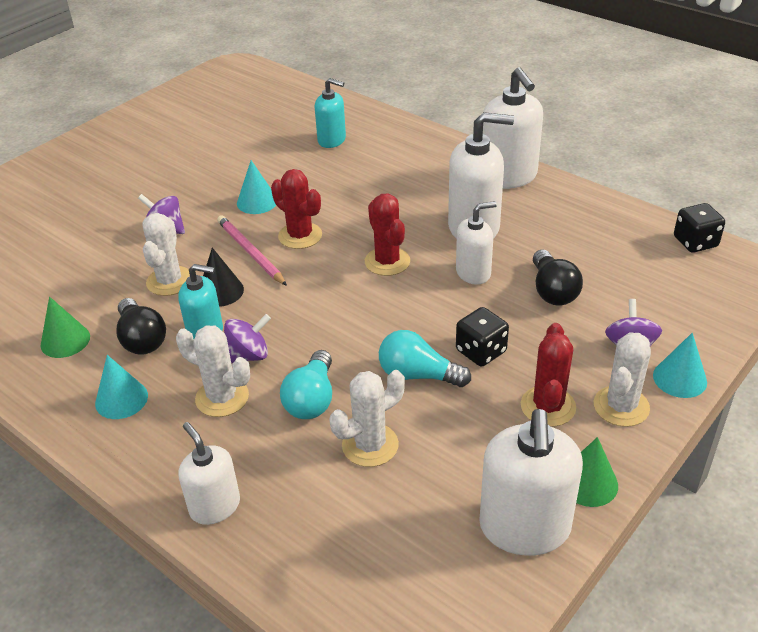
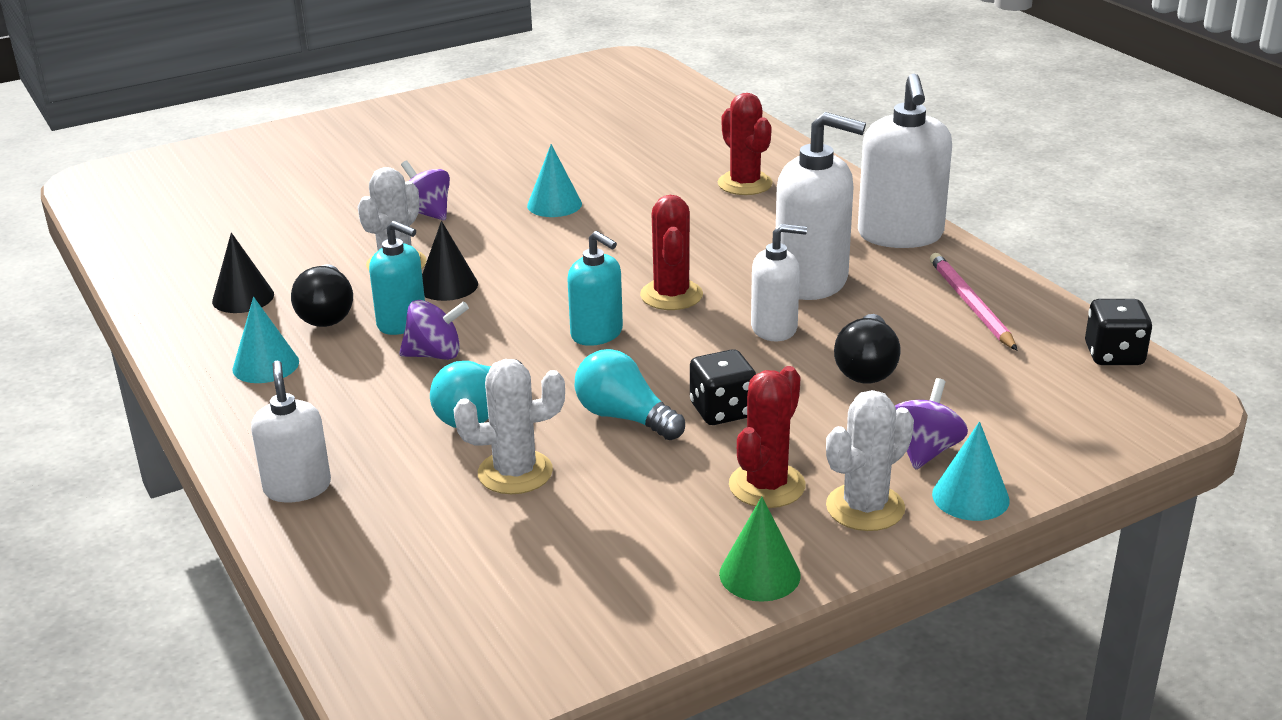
camera: 20 degrees right, 10 degrees down
(65, 340) = (243, 297): green cone -> black cone
(222, 397) = (377, 388): white cactus -> none
(250, 252) = (510, 254): pink pencil -> pink pencil (970, 304)
(300, 236) = (582, 248): red cactus -> red cactus (745, 184)
(332, 140) = (694, 157): turquoise soap dispenser -> turquoise soap dispenser (597, 334)
(524, 528) = (643, 598): white soap dispenser -> none

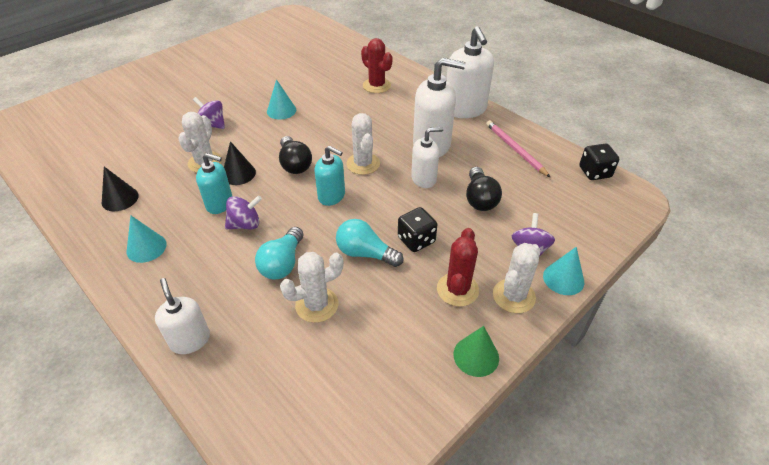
camera: 15 degrees left, 15 degrees up
(326, 313) = (173, 203): black light bulb -> black light bulb (294, 164)
(671, 295) = (363, 164): red cactus -> white cactus

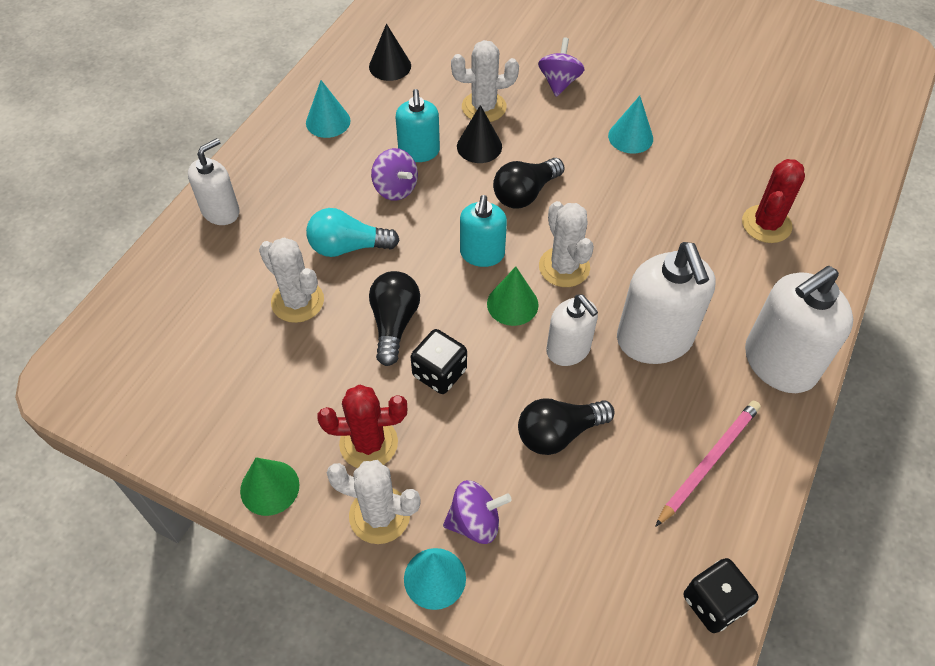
camera: 70 degrees right, 10 degrees up
(363, 164) = (564, 267): white cactus -> white cactus turned 75 degrees counterclockwise
(365, 253) = (394, 323): turquoise light bulb -> black light bulb
(379, 193) = (512, 304): none -> green cone

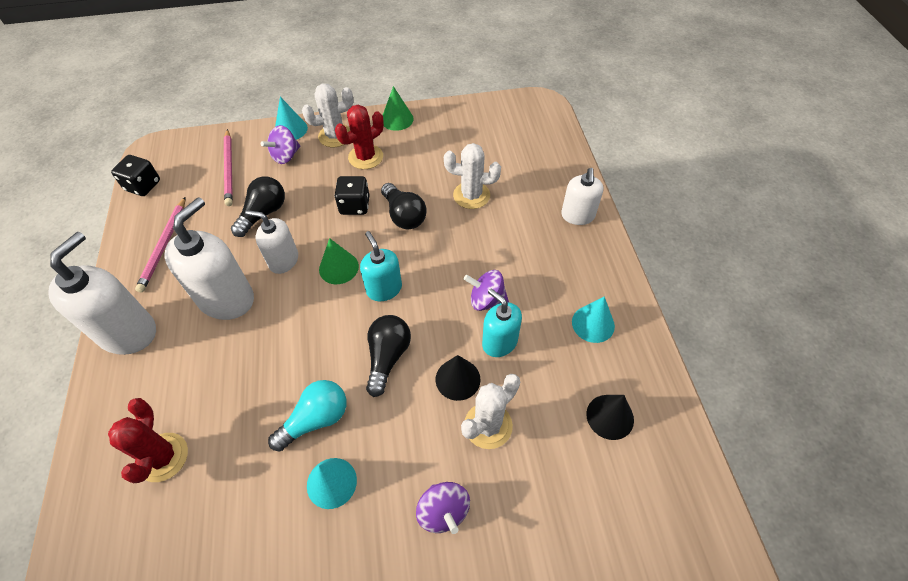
camera: 145 degrees right, 0 degrees up
(348, 247) = (476, 241): turquoise light bulb -> turquoise light bulb (316, 420)
(564, 267) = (319, 314): white cactus -> none
(569, 551) = (229, 169): none -> pink pencil
(654, 339) = (227, 299): white soap dispenser -> white soap dispenser turned 75 degrees clockwise

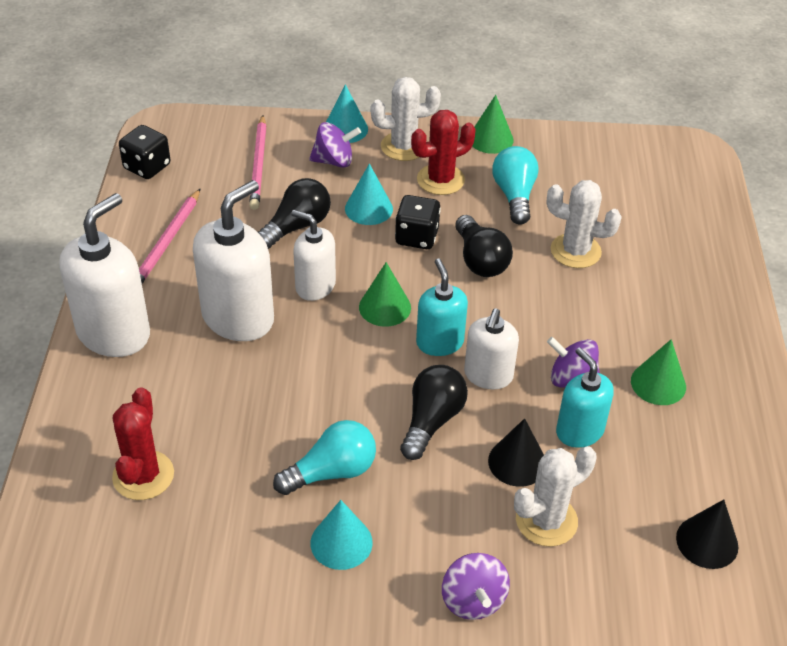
camera: 10 degrees right, 10 degrees down
(285, 156) = (334, 161): purple spinning top -> purple spinning top turned 150 degrees counterclockwise
(421, 160) = (514, 195): none -> turquoise light bulb
(549, 290) = (658, 383): none -> green cone
(577, 216) = (717, 301): white soap dispenser -> white soap dispenser (488, 375)
(593, 324) = (708, 433): turquoise cone -> turquoise cone (368, 208)

